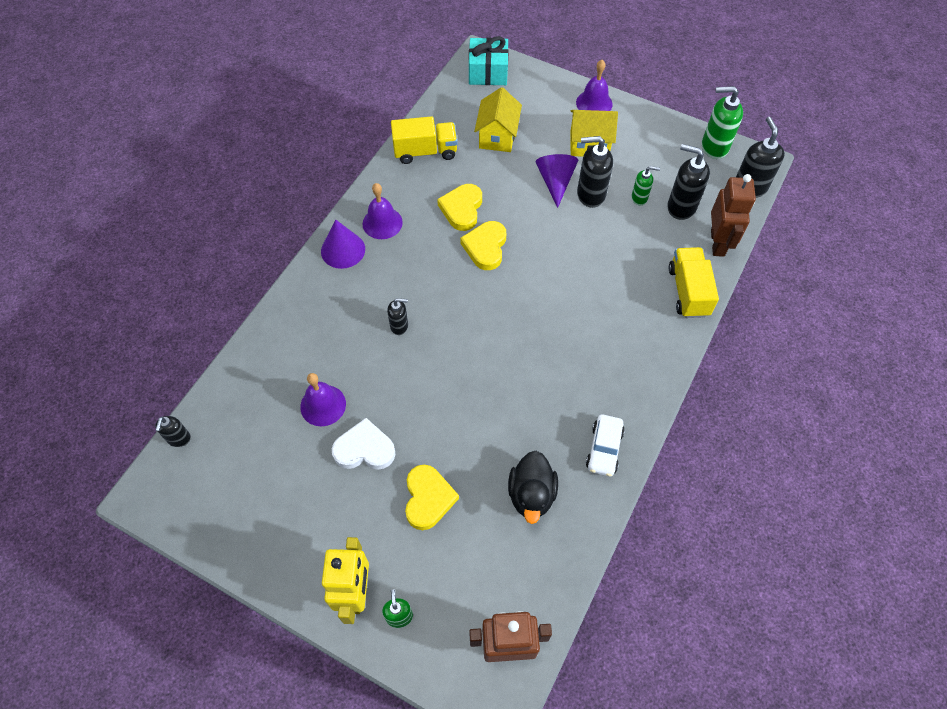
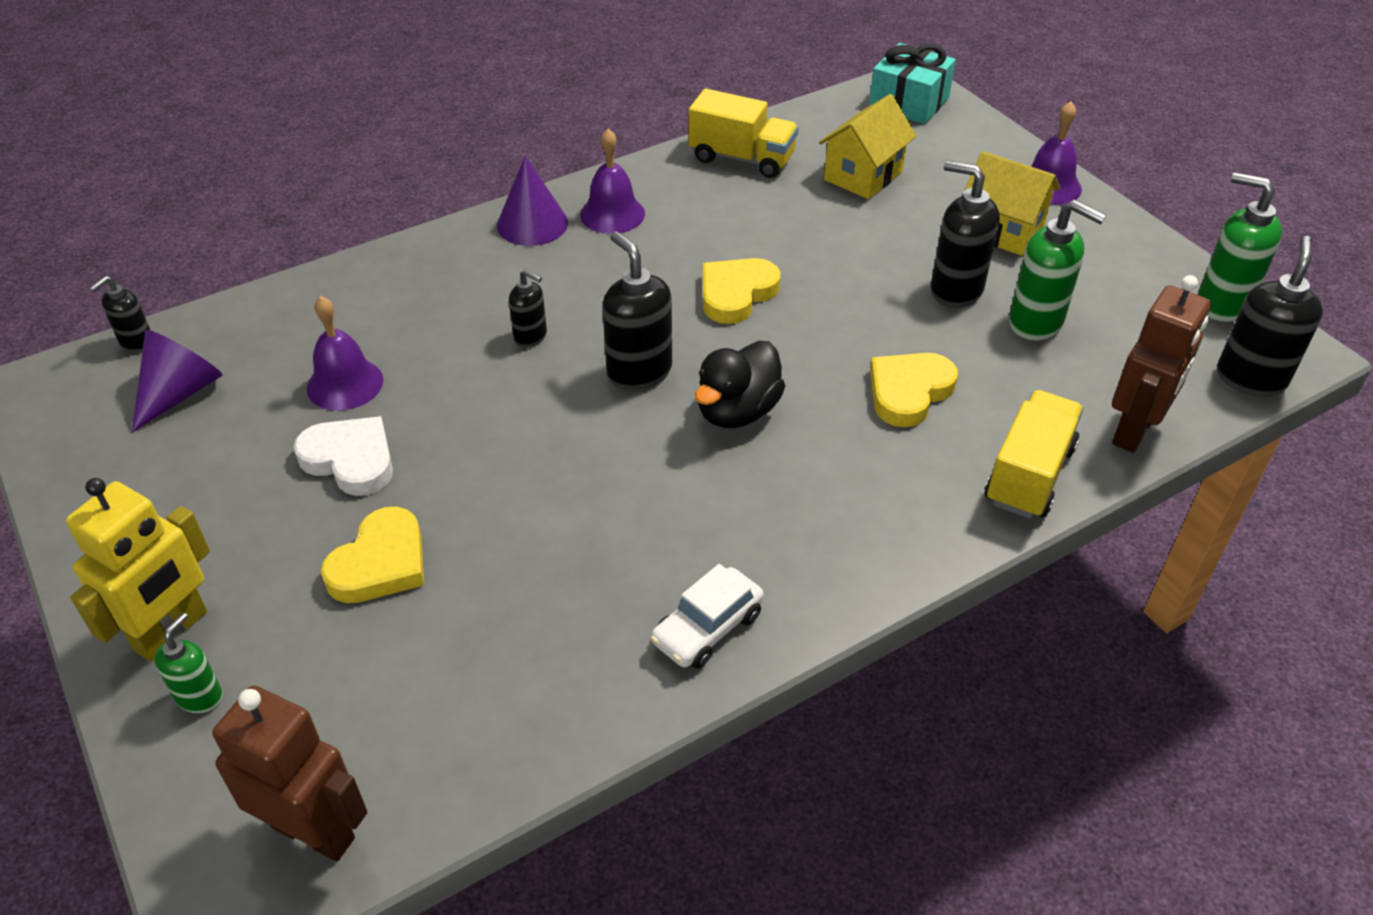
camera: 30 degrees right, 15 degrees down
(462, 209) = (739, 238): yellow heart -> yellow heart (908, 392)
(531, 494) = (537, 634): black duck -> black duck (737, 411)
(555, 182) = (910, 256): purple cone -> purple cone (180, 393)
(639, 198) = (1036, 322): green soap dispenser -> green soap dispenser, size x1.75
(681, 207) = (1102, 359): black soap dispenser -> black soap dispenser (639, 371)

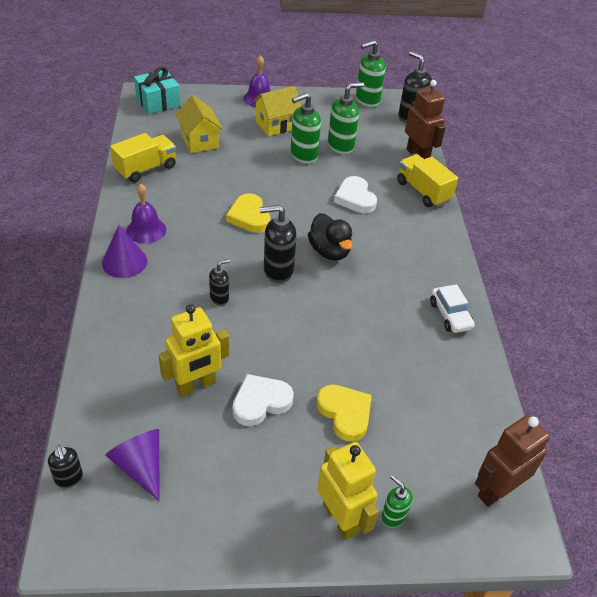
camera: 65 degrees left, 0 degrees up
(345, 384) = (196, 385): purple bell -> yellow robot
(908, 392) = (355, 198): yellow heart -> white heart
(955, 290) = (303, 155): black soap dispenser -> green soap dispenser

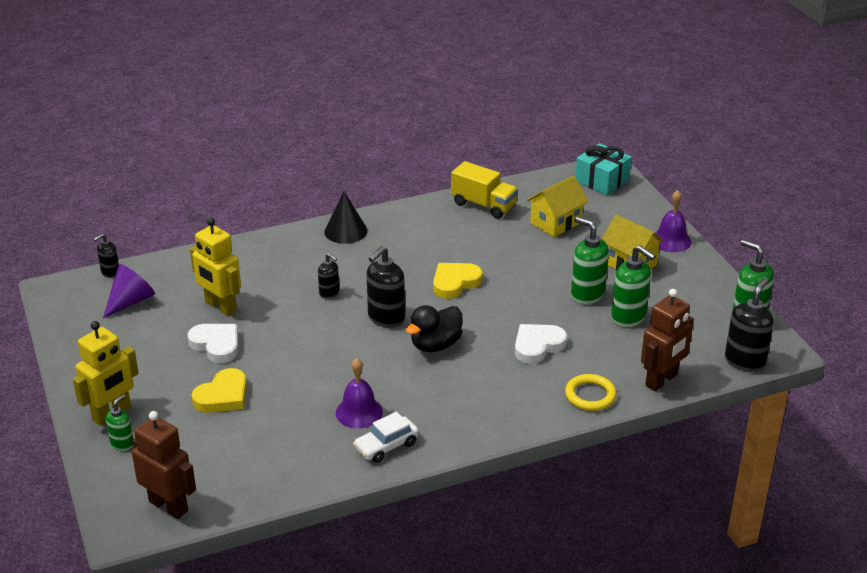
camera: 75 degrees right, 10 degrees down
(124, 262) = (345, 231): purple cone -> black cone
(146, 230) = (395, 230): purple bell -> purple bell (359, 412)
(278, 271) = (386, 318): black soap dispenser -> black soap dispenser turned 120 degrees counterclockwise
(423, 191) = (590, 395): yellow truck -> yellow ring

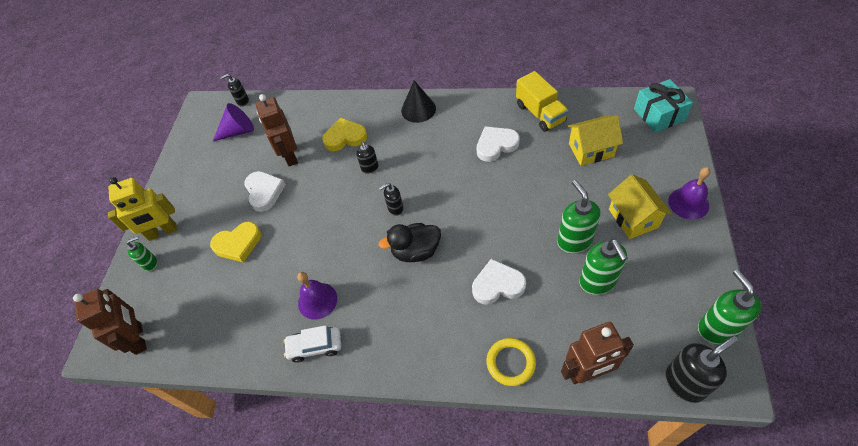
camera: 35 degrees right, 20 degrees up
(220, 306) = (289, 156): yellow robot -> brown robot
(386, 318) = (395, 208): black soap dispenser -> black soap dispenser, size x0.57
(455, 283) = (469, 189): yellow heart -> yellow heart (345, 137)
(456, 241) = (496, 145): none -> white heart

